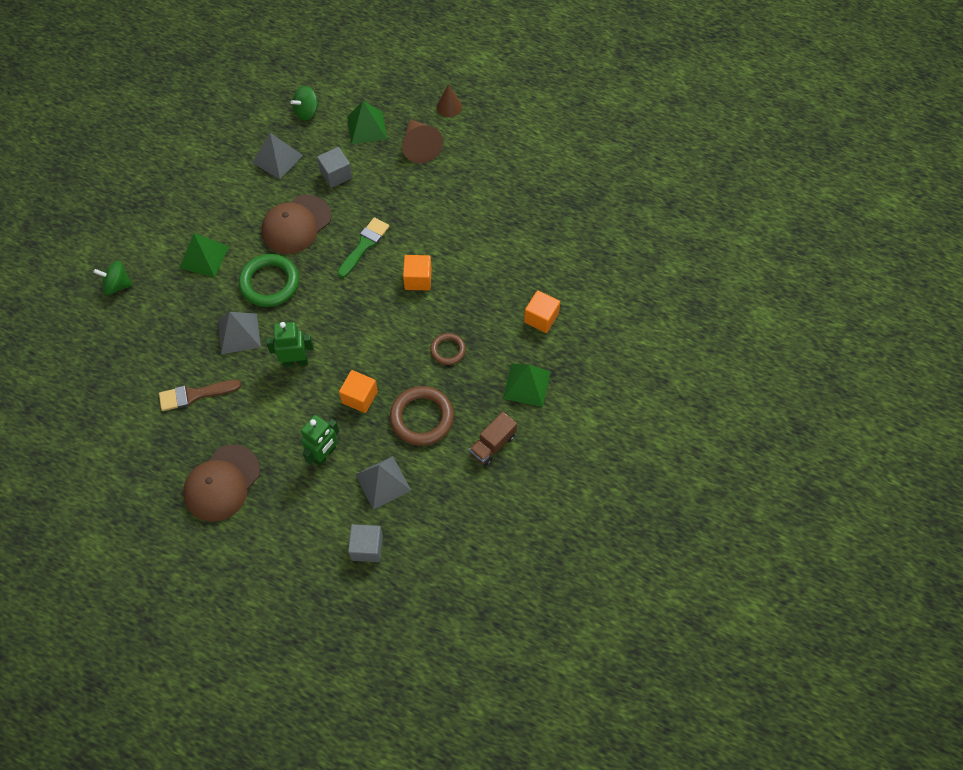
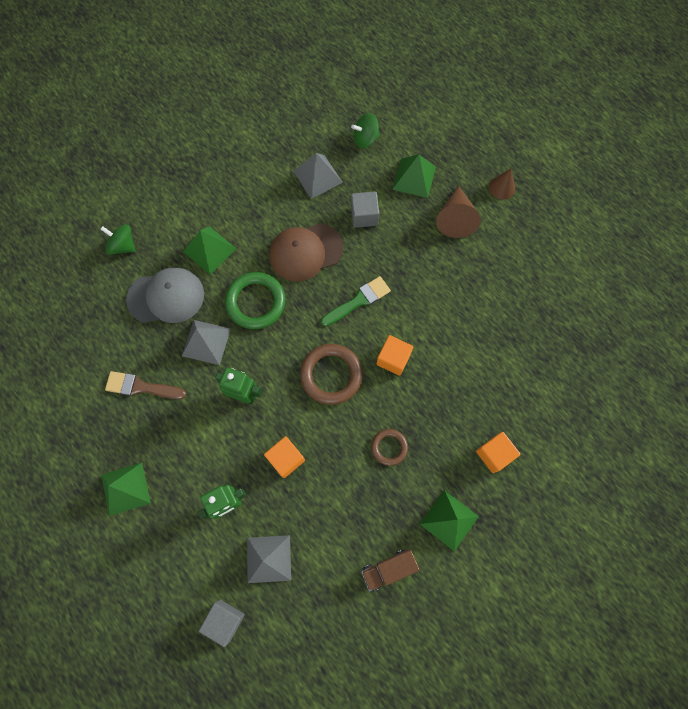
camera: 25 degrees right, 10 degrees up
(181, 311) = (166, 297): none -> grey cap
(222, 483) = (125, 489): brown cap -> green pyramid
(422, 418) = (334, 508): brown ring -> brown ring (331, 375)

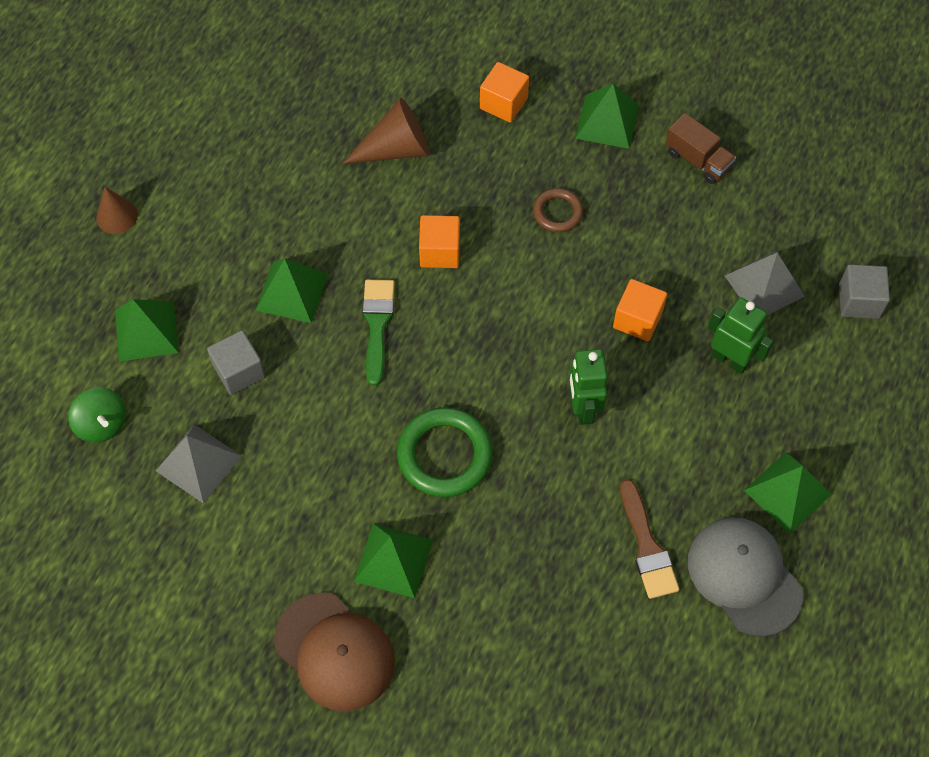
camera: 115 degrees left, 10 degrees down
(123, 245) = (447, 696): green spinning top -> none
(166, 297) = (498, 583): grey cap -> grey cap (744, 576)
(206, 342) = (537, 492): grey pyramid -> none
(305, 252) = (334, 424): brown cap -> brown cap (335, 652)
(331, 375) = (500, 314): brown ring -> none
(358, 301) = (377, 325): green brush -> green brush turned 60 degrees clockwise
(404, 262) = (291, 291): none -> green pyramid
(455, 218) = (192, 255): brown cone -> brown cone (396, 149)

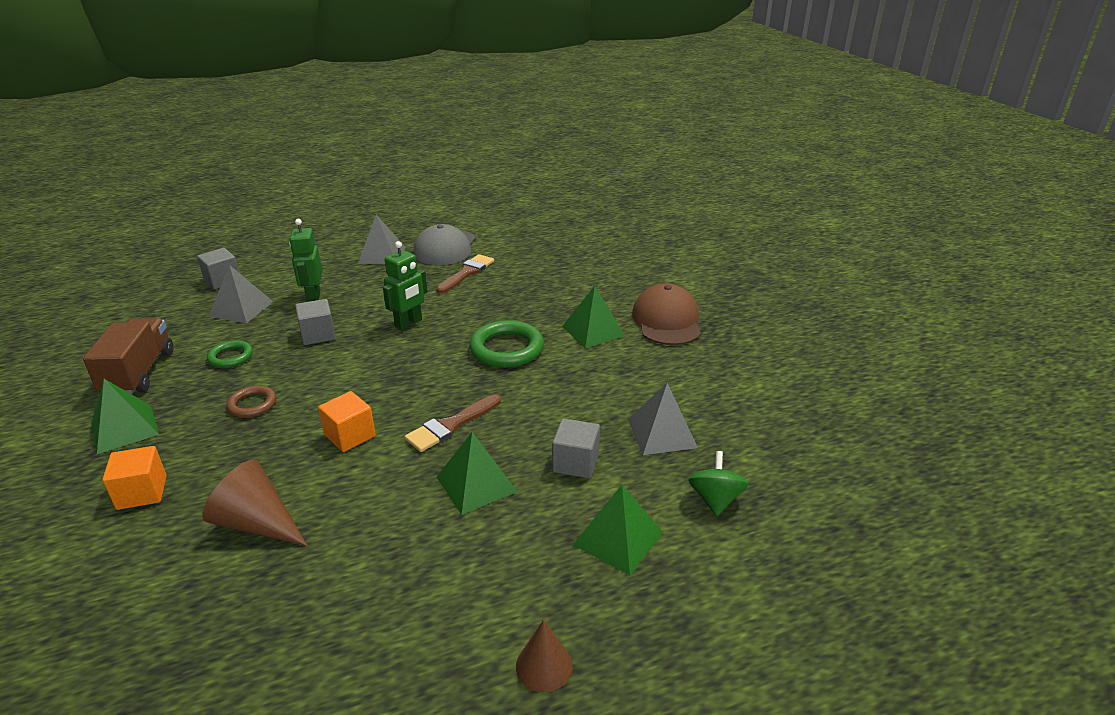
camera: 135 degrees left, 30 degrees down
(377, 325) = (451, 425): green brush -> brown brush
(637, 319) = (318, 335): orange cube -> grey cube
(661, 233) = (231, 357): none -> green ring
(697, 160) = (139, 373): brown truck -> brown truck, size x1.52
(787, 492) = (382, 255): green pyramid -> grey pyramid

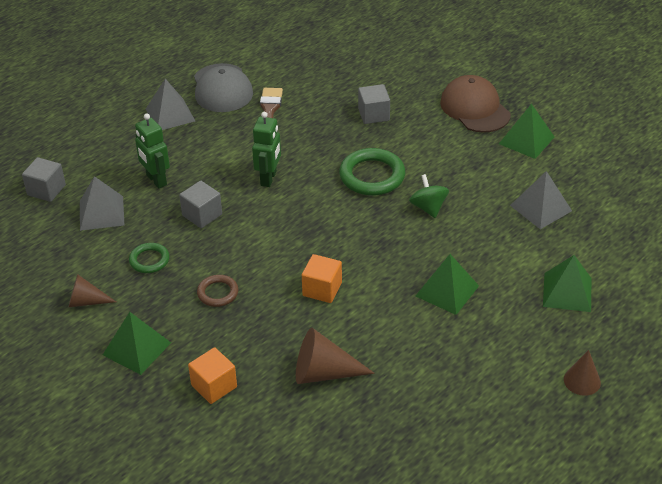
camera: 25 degrees left, 10 degrees up
(139, 373) = (86, 301): brown truck -> brown cone
(451, 425) = (389, 255): brown brush -> none
(575, 463) = (500, 251): grey cube -> grey cube (373, 114)
(593, 331) = (425, 137): green pyramid -> green pyramid (526, 140)
(715, 499) = (607, 244): green spinning top -> green spinning top (428, 208)

